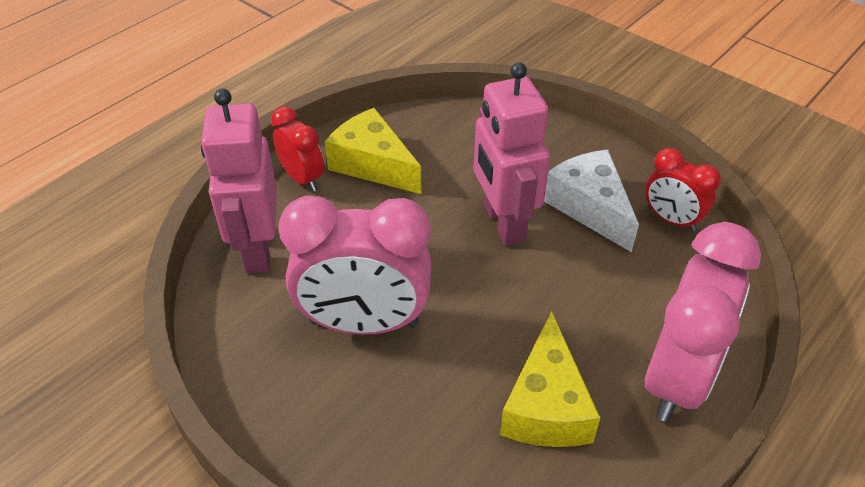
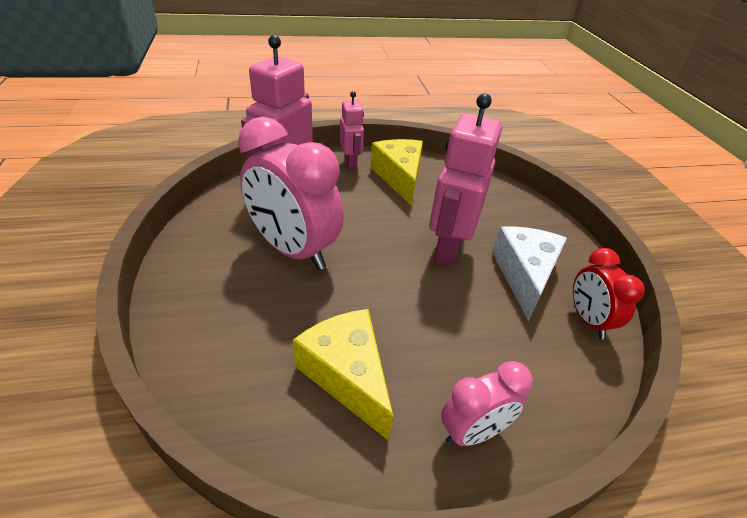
camera: 35 degrees right, 5 degrees down
(302, 178) = (350, 164): red clock -> pink robot
(546, 405) = (347, 375): yellow cheese -> yellow cheese turned 105 degrees clockwise
(677, 378) = (473, 432): pink clock -> pink clock, size x0.54

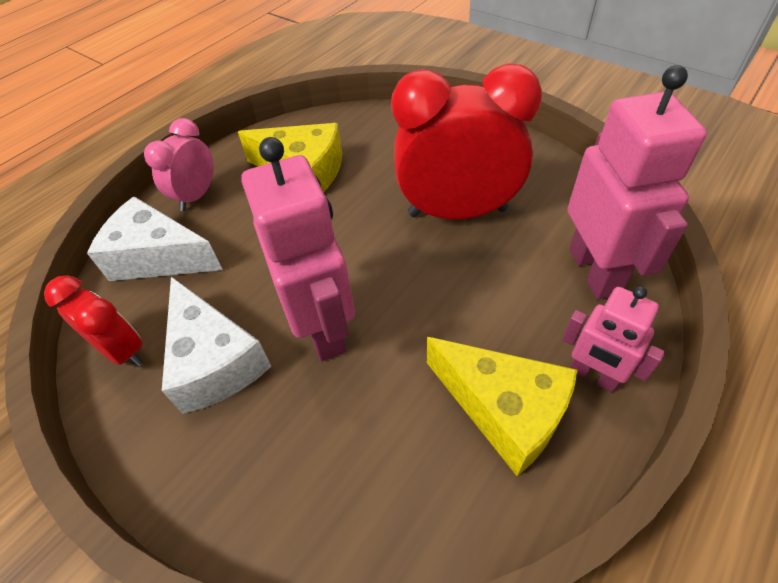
camera: 145 degrees right, 10 degrees up
(293, 250) = (457, 212): pink clock -> red clock
(540, 381) = (158, 257): none -> white cheese

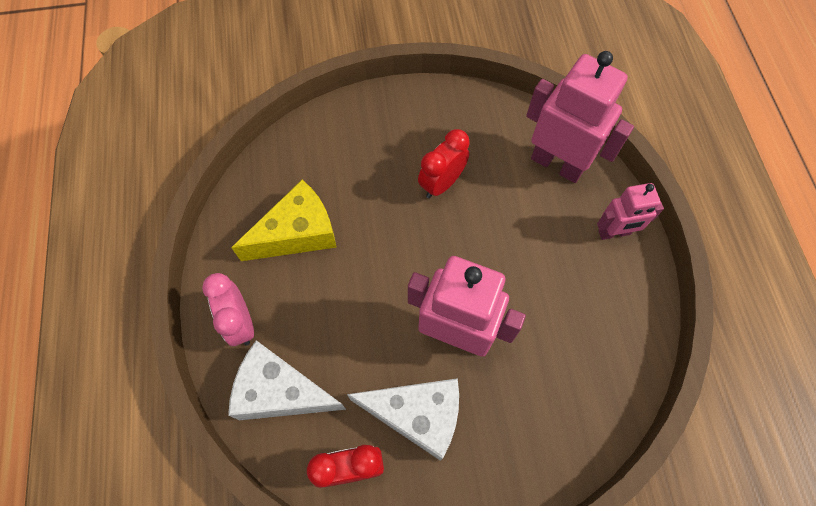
camera: 50 degrees left, 15 degrees up
(158, 257) = (281, 391): white cheese -> white cheese turned 45 degrees clockwise
(457, 212) = (441, 183): red clock -> red clock, size x0.54
(504, 410) = (595, 292): yellow cheese -> none

